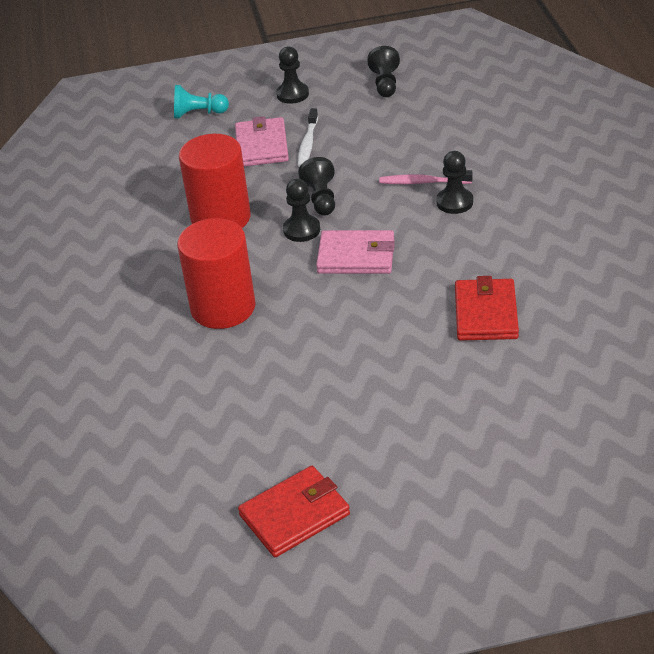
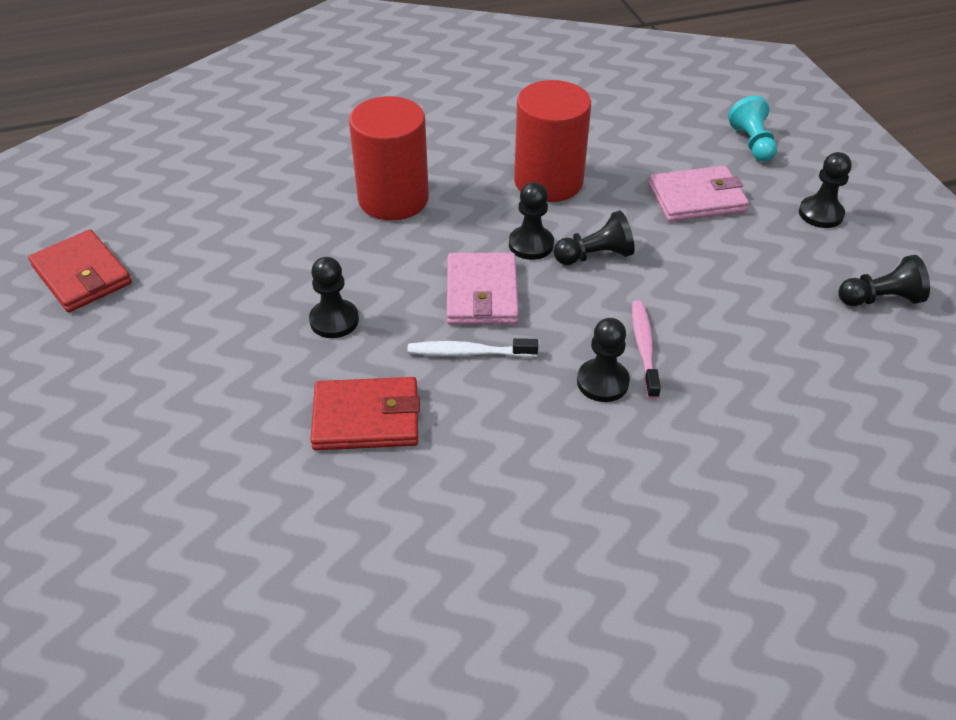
camera: 80 degrees right, 5 degrees up
(308, 144) = (710, 236): white toothbrush -> white toothbrush (468, 352)
(378, 336) = (334, 320): none -> black pawn

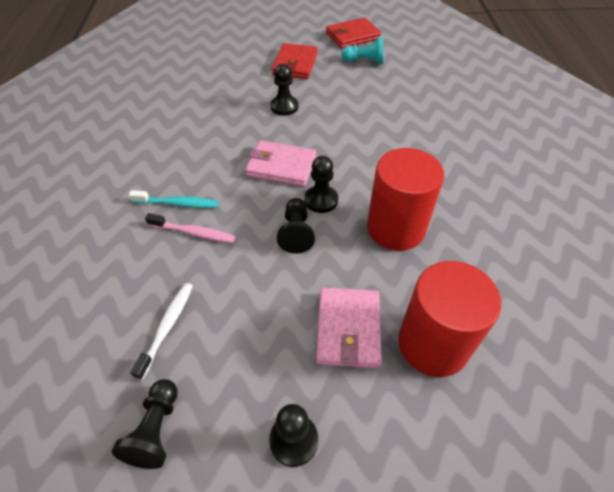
camera: 105 degrees right, 5 degrees up
(366, 418) = (208, 110): red wallet -> red wallet (295, 64)
(393, 199) = (391, 142): red cylinder -> red cylinder (433, 344)
(468, 352) = (233, 152): white toothbrush -> white toothbrush (167, 327)
(602, 382) = (178, 203): black pawn -> turquoise toothbrush
(752, 143) = (435, 426): turquoise pawn -> turquoise pawn (364, 61)

